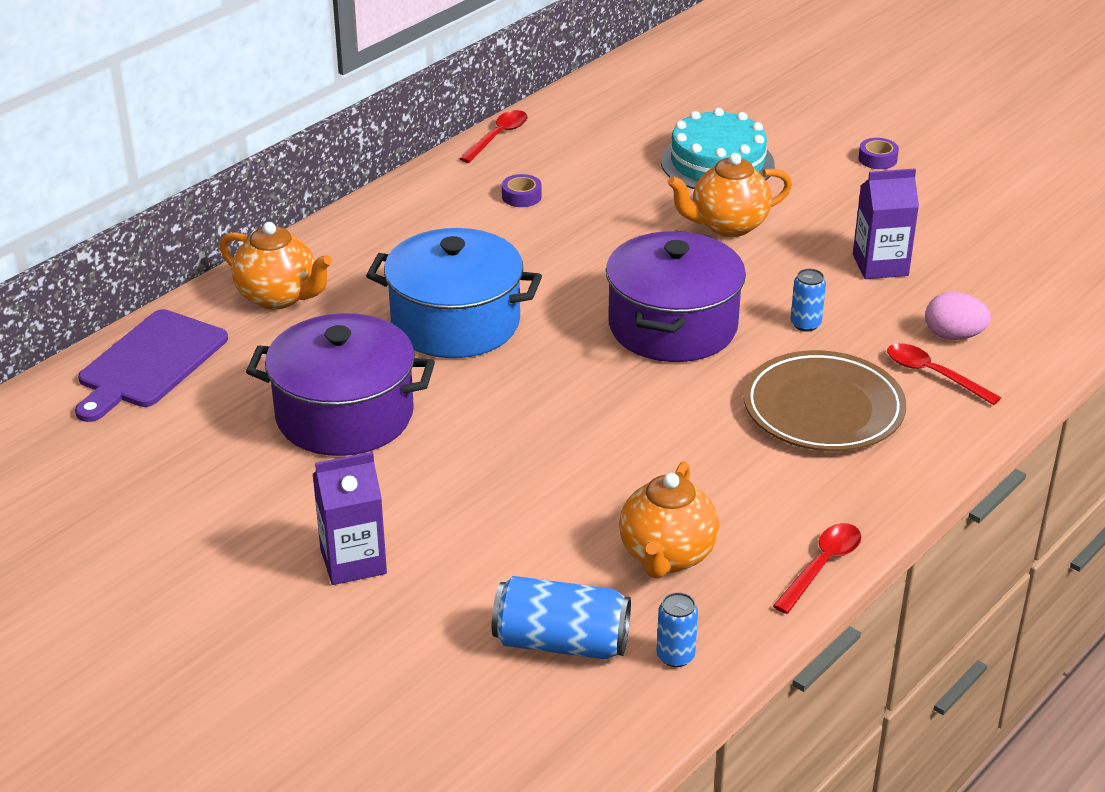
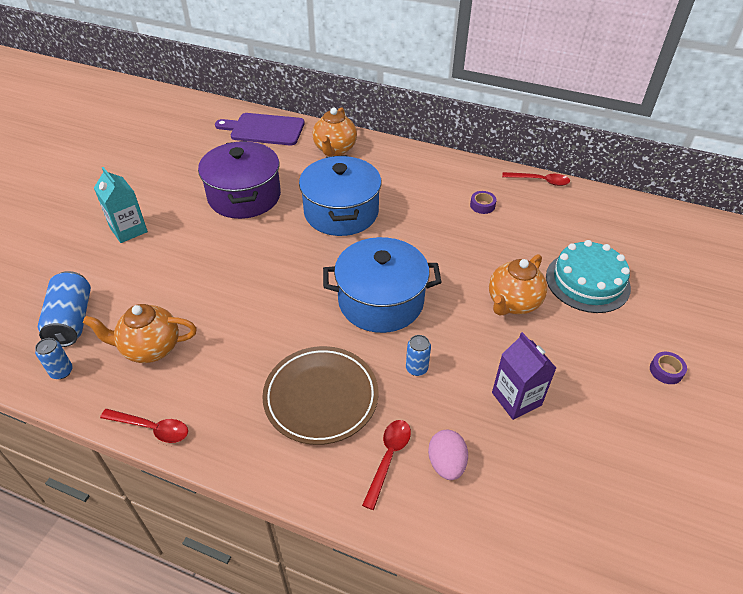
camera: 70 degrees right, 10 degrees up
(353, 561) = (128, 230): purple carton -> turquoise carton
(672, 326) = (381, 301): purple pot -> blue pot
(728, 225) = (513, 303): orange teapot -> orange teapot turned 105 degrees counterclockwise

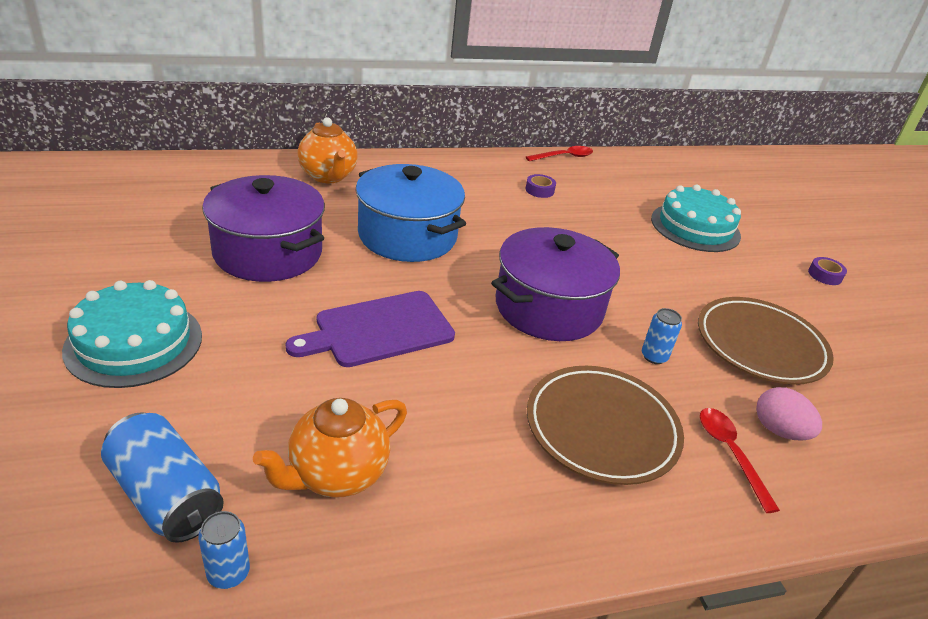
camera: 40 degrees left, 10 degrees down
(128, 230) = (134, 342): turquoise carton -> turquoise cake
(151, 428) = (451, 571): red spoon -> none
(264, 129) = (213, 175): purple cutting board -> purple cutting board (378, 330)
(381, 301) = (548, 308): blue pot -> purple pot
(513, 303) = (662, 265): orange teapot -> none
(516, 399) = (760, 345): purple carton -> brown plate

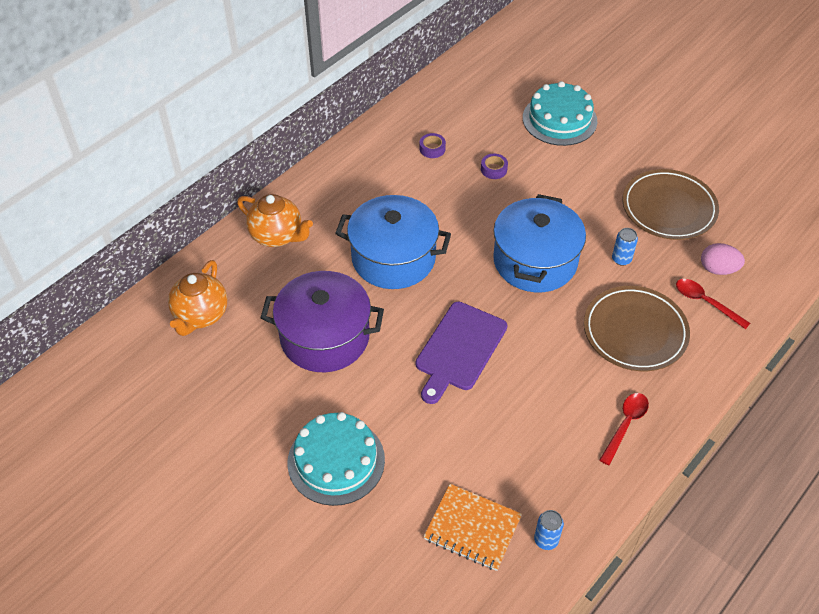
camera: 30 degrees left, 15 degrees up
(166, 495) = (472, 528): blue can -> orange notebook
(336, 474) = (537, 456): orange teapot -> orange teapot (200, 315)
(548, 308) = (535, 261): purple pot -> blue pot
(564, 157) = (415, 97): red spoon -> red spoon (625, 425)
(825, 275) = (664, 116): purple tape -> purple tape (493, 169)

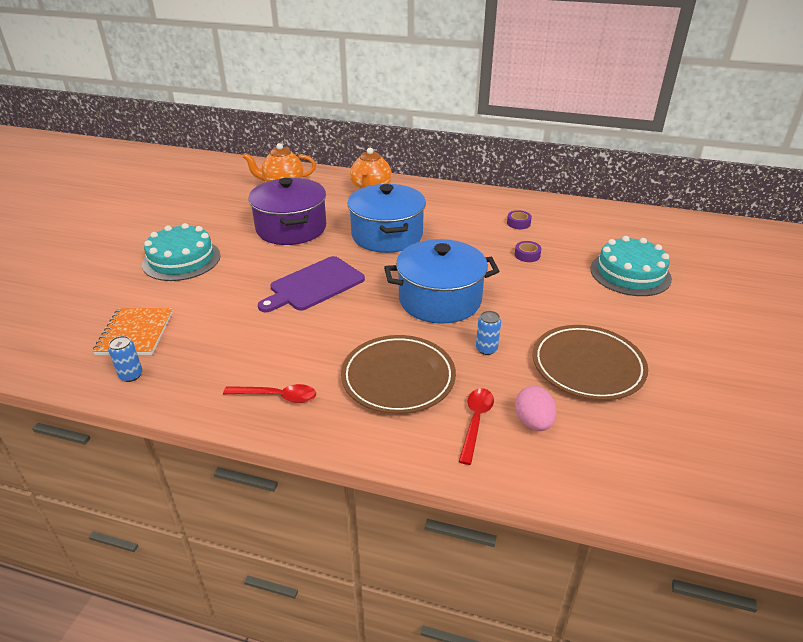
camera: 65 degrees right, 15 degrees down
(459, 349) = (314, 285): purple cutting board -> purple cutting board turned 45 degrees counterclockwise

